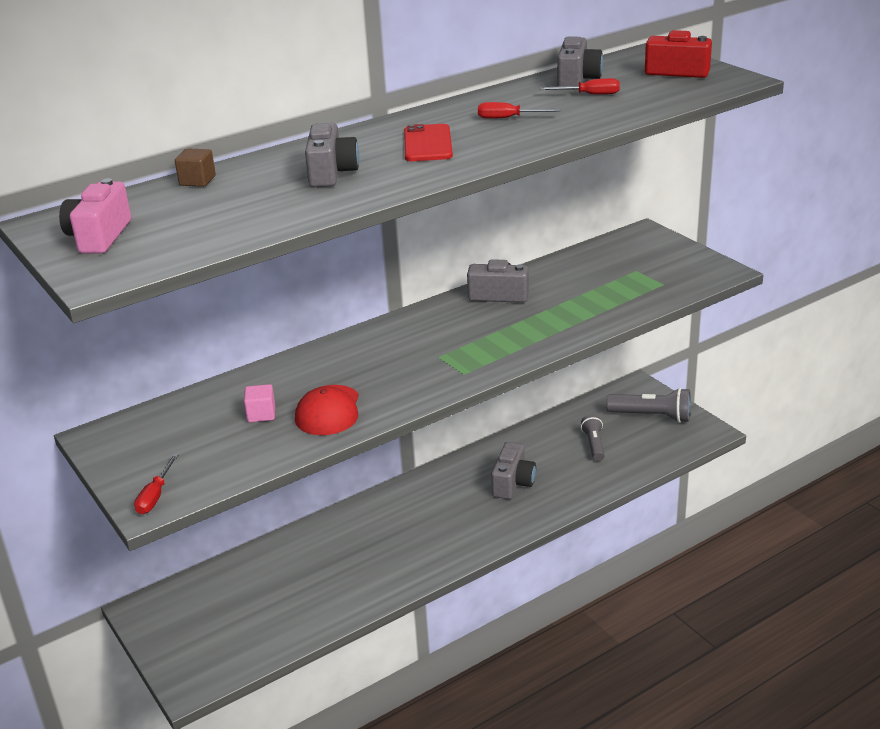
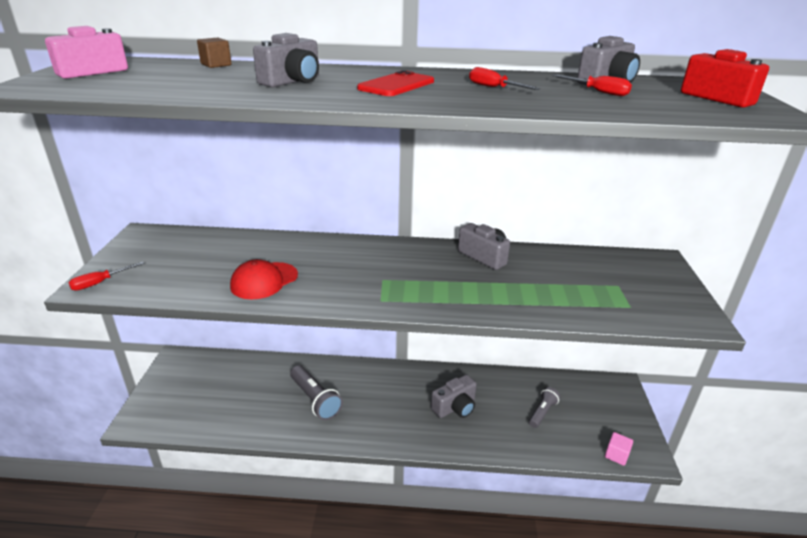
camera: 35 degrees right, 0 degrees up
(261, 414) = (229, 263): pink cube -> pink cube (616, 455)
(652, 416) = (610, 416): grey flashlight -> grey flashlight (315, 400)

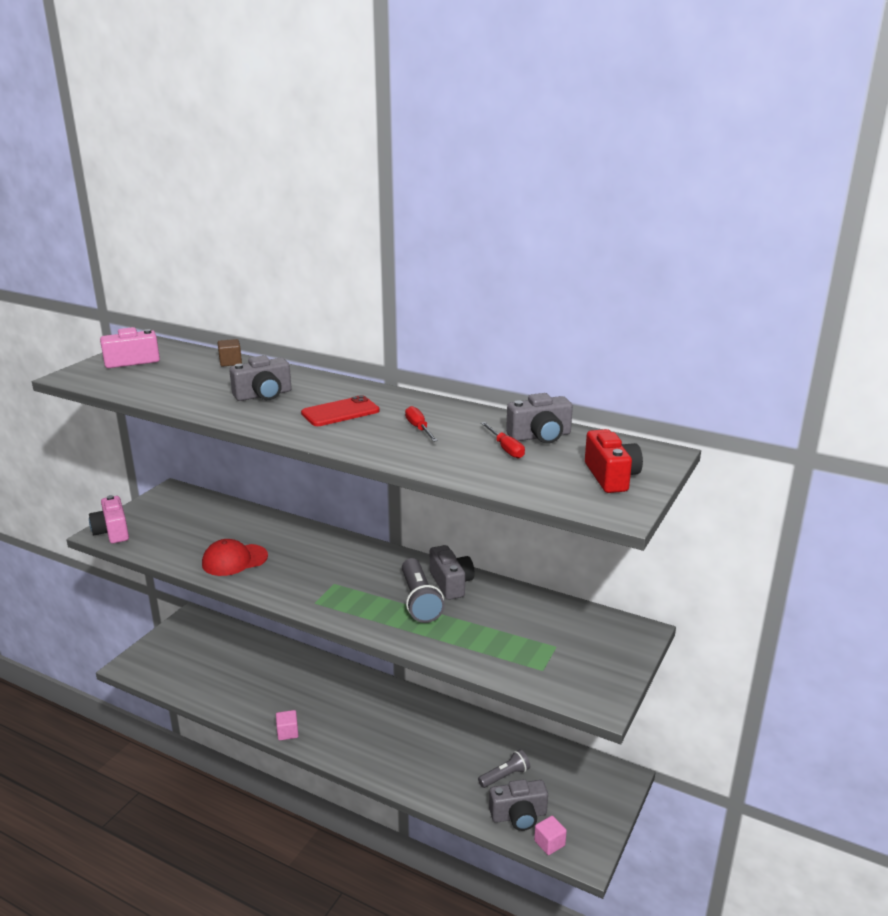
camera: 25 degrees right, 5 degrees down
(100, 283) = (112, 532): red screwdriver -> pink camera
(315, 400) = (288, 693): grey flashlight -> grey flashlight (419, 601)
(339, 435) = (287, 732): none -> pink cube
(455, 407) = (417, 742): grey camera -> grey camera (519, 816)

